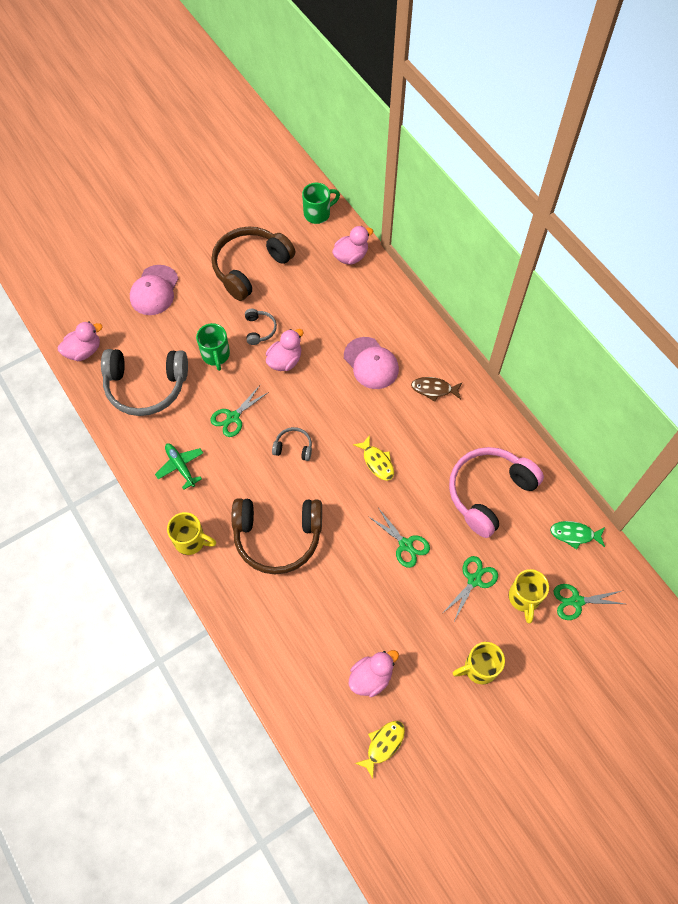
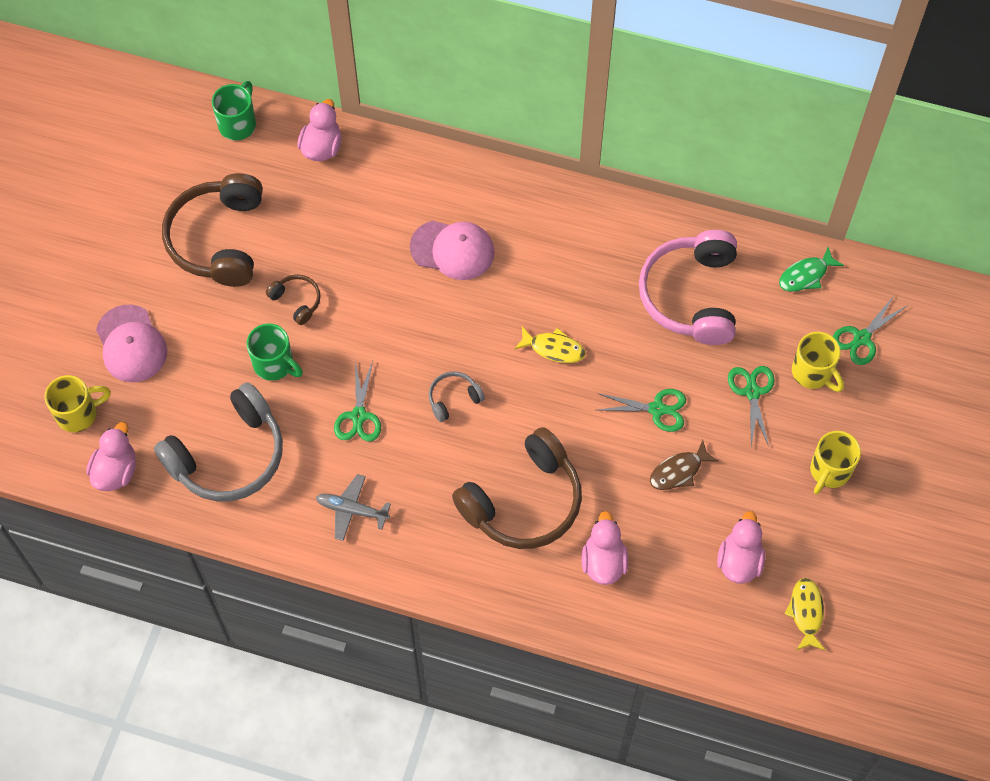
camera: 40 degrees left, 0 degrees up
(180, 466) = (352, 510): green plane -> grey plane
(191, 541) = (438, 575): yellow mug -> yellow mug (78, 414)
(259, 329) = (296, 301): grey headphones -> brown headphones
(285, 361) = (357, 314): pink duck -> pink duck (603, 562)
(434, 389) = (543, 230): brown fish -> brown fish (678, 471)

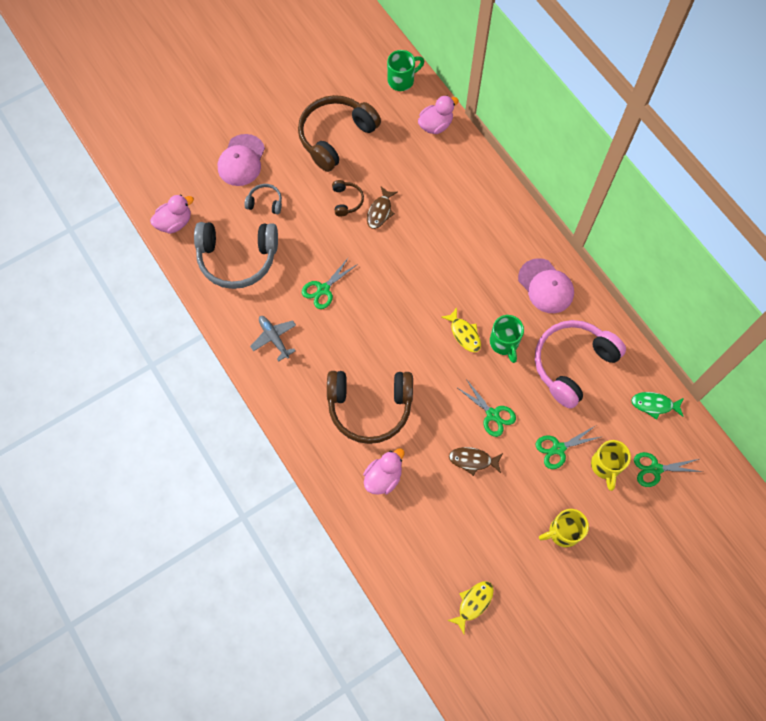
camera: 40 degrees right, 5 degrees up
(78, 414) = (183, 178): yellow mug -> none
(274, 364) = (304, 227): green mug -> green mug (504, 343)
(345, 286) = (380, 212): none -> brown fish
(452, 250) = (457, 235): pink cap -> pink cap (546, 286)
(453, 399) = (383, 319): grey headphones -> grey headphones (265, 202)
(739, 561) = (461, 541): pink duck -> none
(752, 392) = (558, 448): green scissors -> green scissors turned 150 degrees counterclockwise

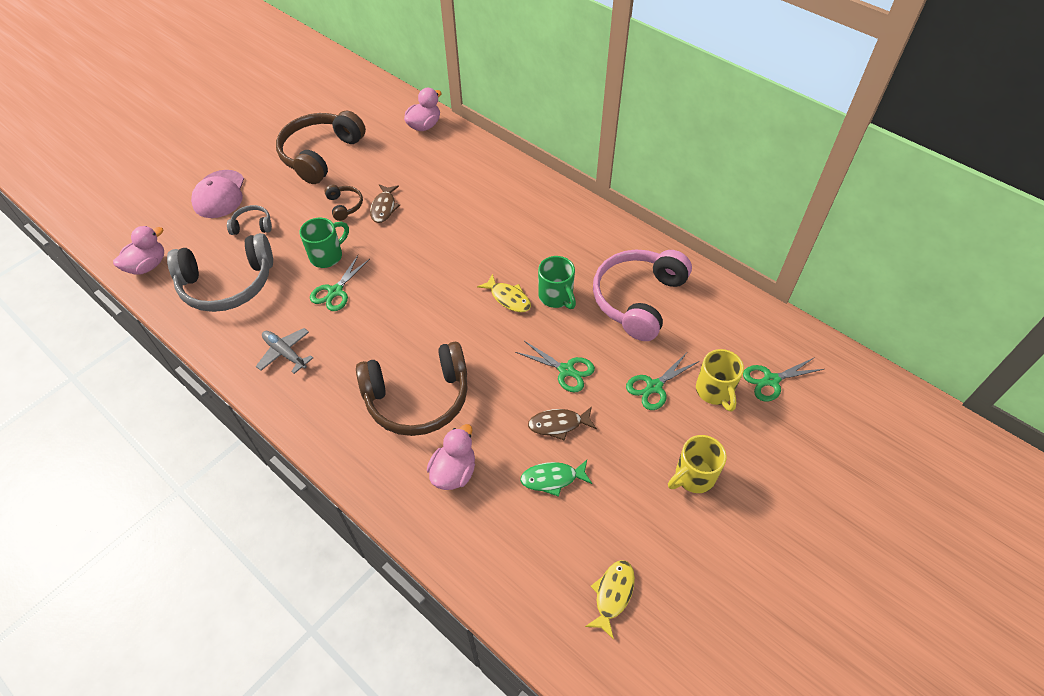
camera: 15 degrees left, 15 degrees down
(402, 80) = (380, 98): green mug -> green mug (327, 256)
(546, 286) = (583, 235): pink cap -> none
(654, 405) = (742, 317): green fish -> green fish (552, 479)

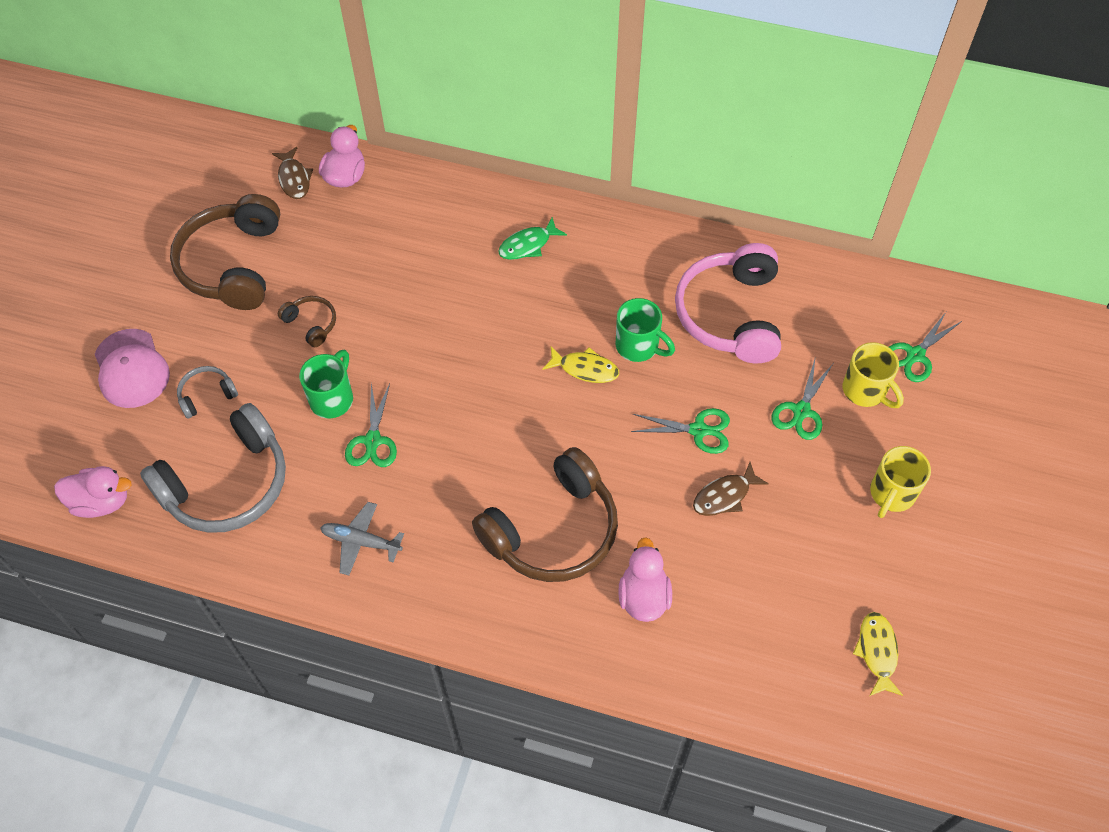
camera: 25 degrees left, 5 degrees up
(147, 265) = (101, 502): pink duck -> pink duck turned 75 degrees clockwise
(384, 208) = (364, 308): brown fish -> brown fish (294, 179)
(552, 479) = (751, 558): green fish -> green fish (528, 245)

